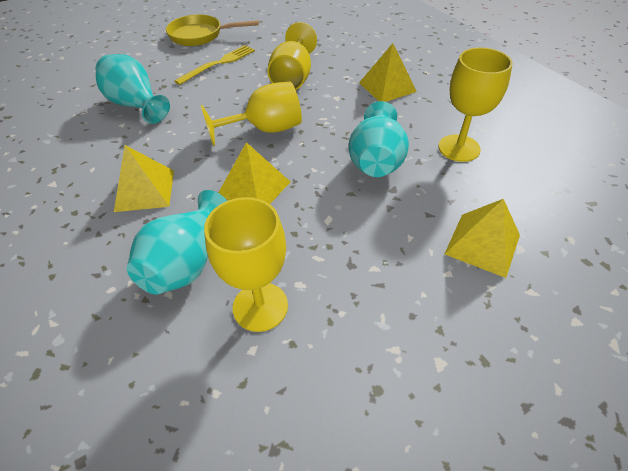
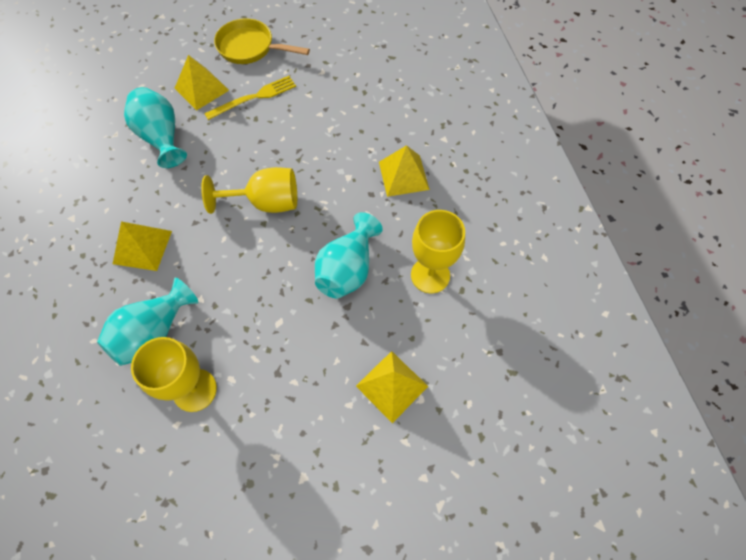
camera: 15 degrees right, 15 degrees up
(254, 188) = (231, 270): yellow pyramid -> yellow pyramid (201, 89)
(293, 78) = (318, 138): yellow goblet -> none

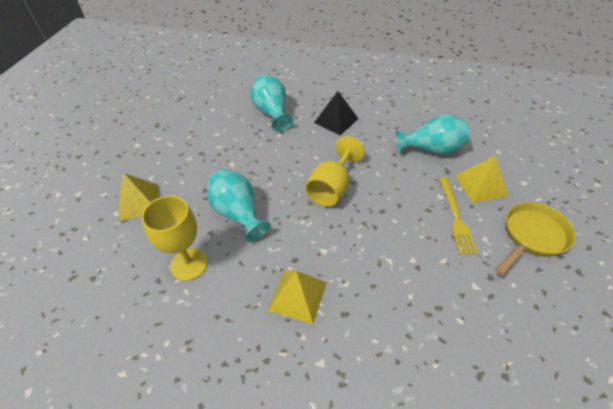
camera: 120 degrees right, 15 degrees down
(142, 247) = (336, 120): yellow pyramid -> black pyramid
(195, 390) = (224, 119): yellow goblet -> none

